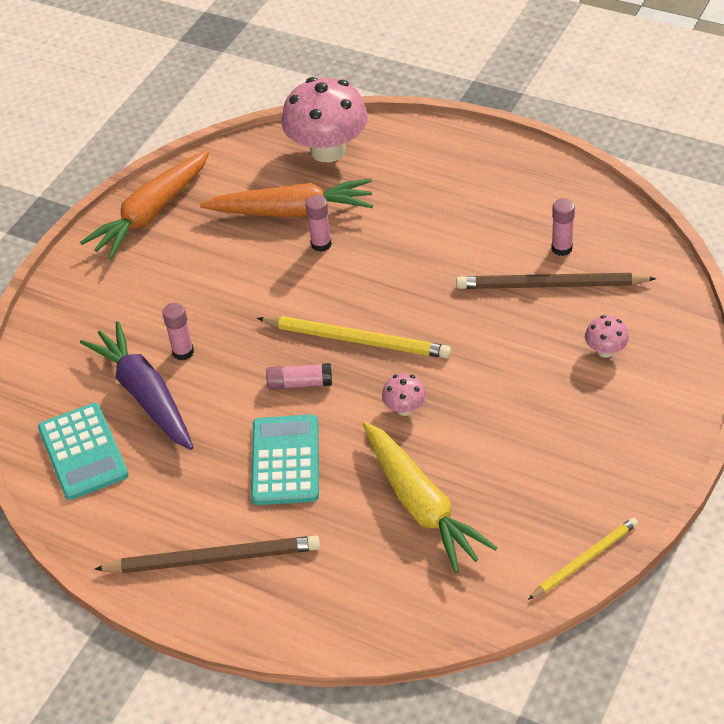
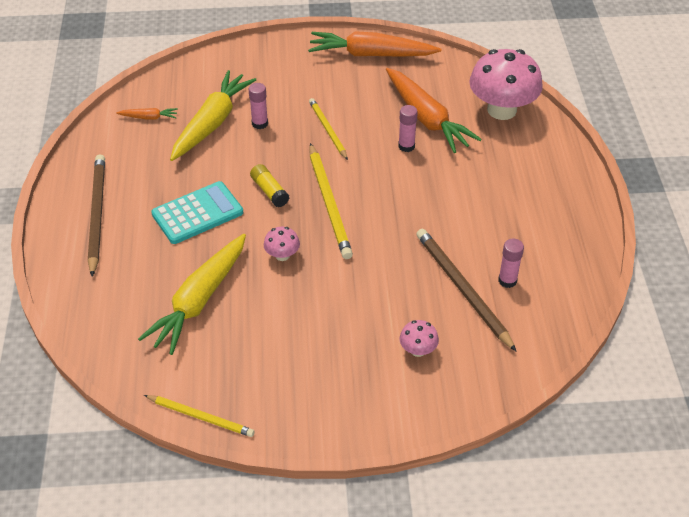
camera: 55 degrees right, 0 degrees up
(83, 452) = (149, 117): turquoise calculator -> orange carrot
(145, 395) = (212, 123): purple carrot -> yellow carrot
(213, 558) = (97, 214): brown pencil -> brown pencil turned 150 degrees counterclockwise
(243, 297) = (327, 130): none -> yellow pencil
(300, 383) = (269, 191): pink glue stick -> yellow glue stick

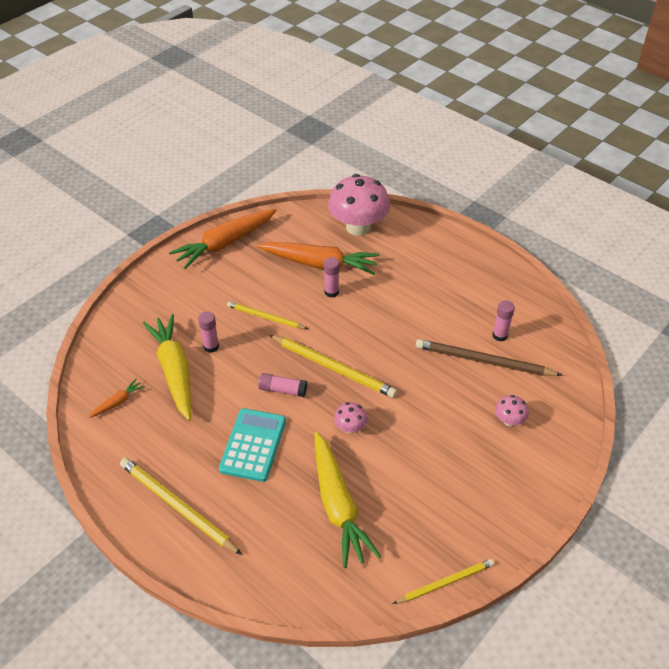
camera: 45 degrees left, 0 degrees up
(97, 214) = (177, 506): brown pencil -> yellow pencil
(269, 191) = (283, 390): yellow glue stick -> pink glue stick

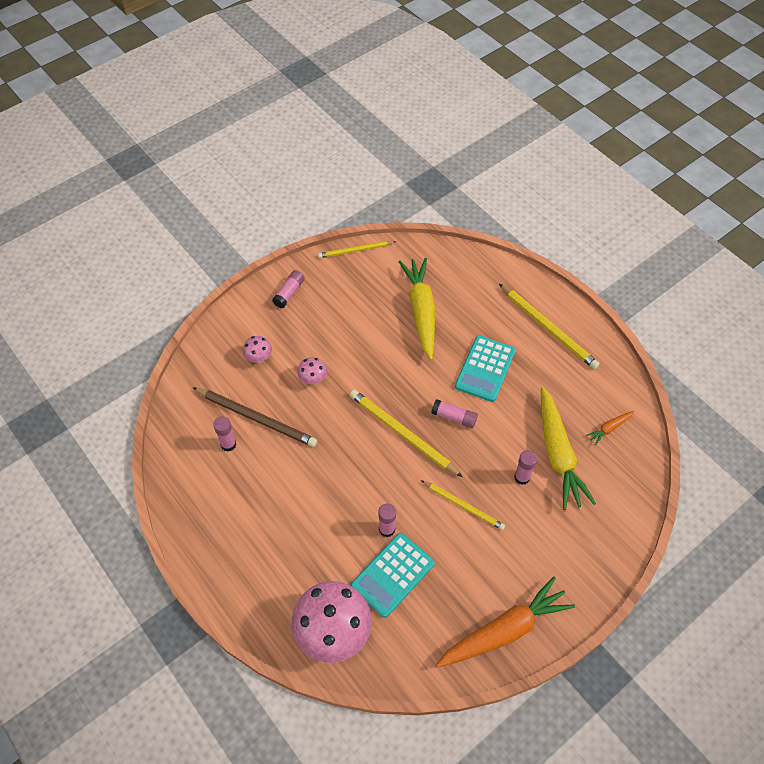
camera: 170 degrees left, 10 degrees up
(320, 264) = (392, 575): orange carrot -> turquoise calculator
(350, 427) = (398, 372): pink mushroom -> pink mushroom (313, 379)
(509, 504) = (289, 293): none -> pink glue stick

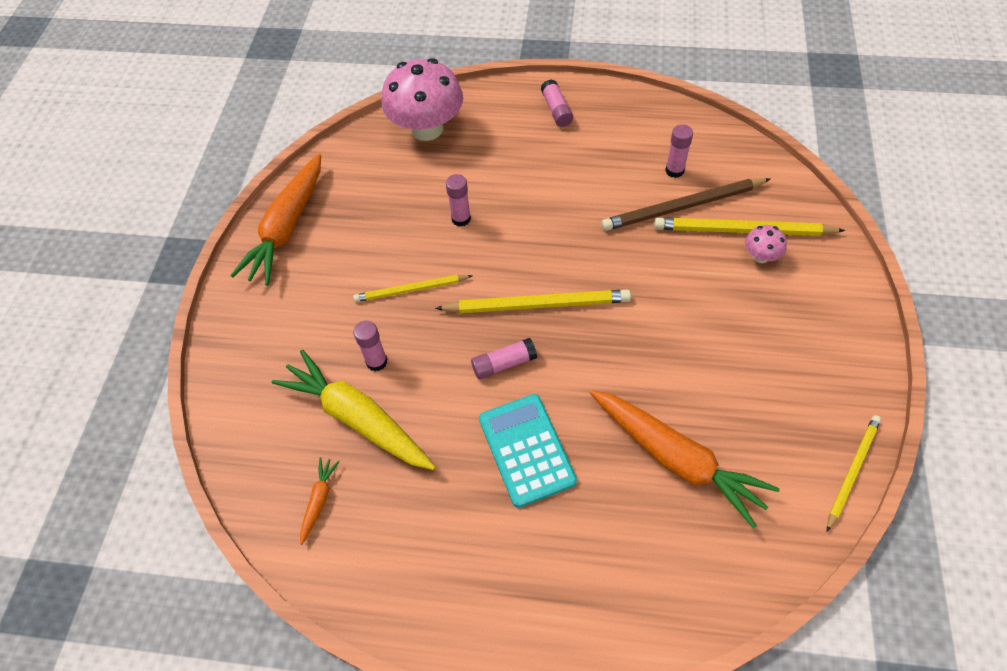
camera: 140 degrees right, 0 degrees up
(289, 293) = (836, 345): pink glue stick -> pink glue stick (556, 110)
(313, 379) = (684, 281): pink mushroom -> none
(392, 575) = (420, 193): turquoise calculator -> none
(421, 311) = (676, 459): yellow carrot -> orange carrot
(548, 328) = (503, 582): yellow pencil -> yellow pencil (742, 230)

